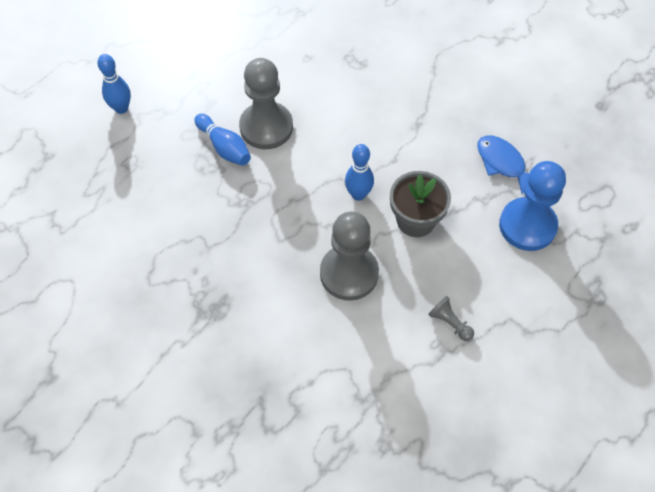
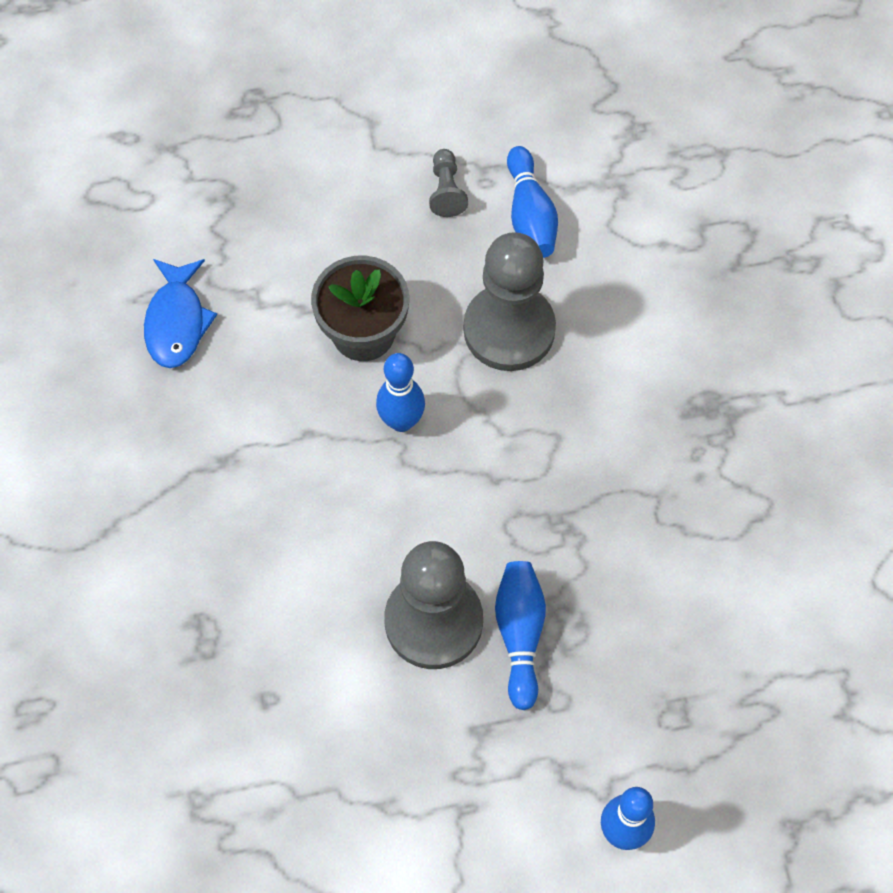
camera: 140 degrees left, 5 degrees up
(395, 343) = (530, 215): none -> blue bowling pin
(527, 225) = (238, 226): blue pawn -> none

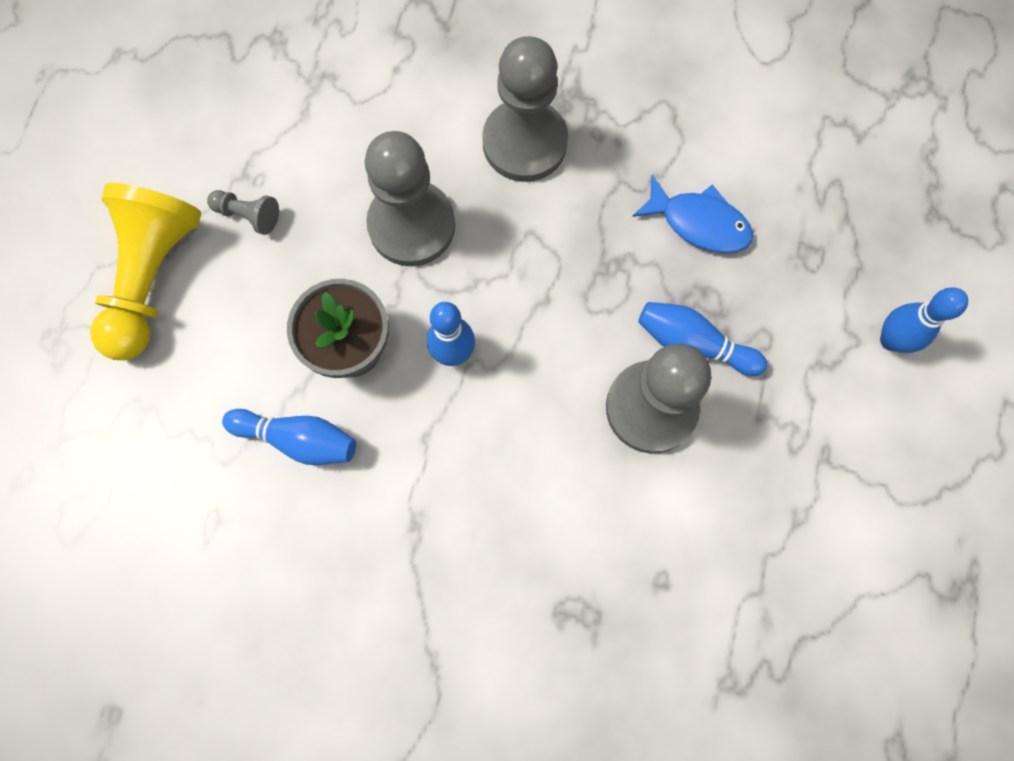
camera: 65 degrees left, 10 degrees up
(176, 321) = (250, 510): blue fish -> blue fish (699, 223)
(348, 145) = (153, 277): none -> yellow pawn
(530, 215) = (311, 158): blue bowling pin -> blue bowling pin (298, 439)
(649, 391) = (524, 143): none -> grey pawn

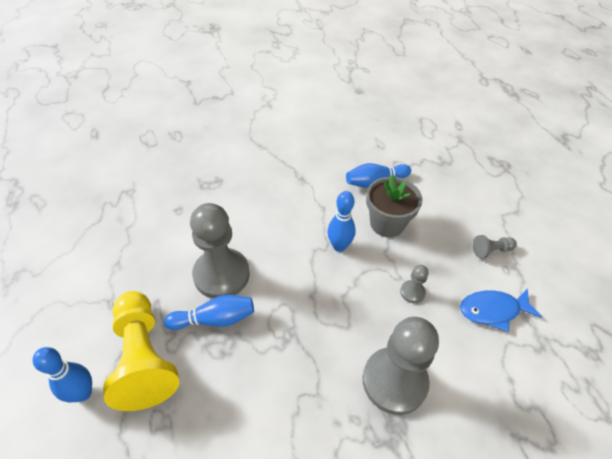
camera: 145 degrees right, 25 degrees down
(153, 277) = (497, 204): yellow pawn -> yellow pawn (144, 358)
(411, 225) = (412, 292): grey pawn -> grey pawn, size x0.43
(699, 223) = (249, 397): blue fish -> blue fish (493, 310)

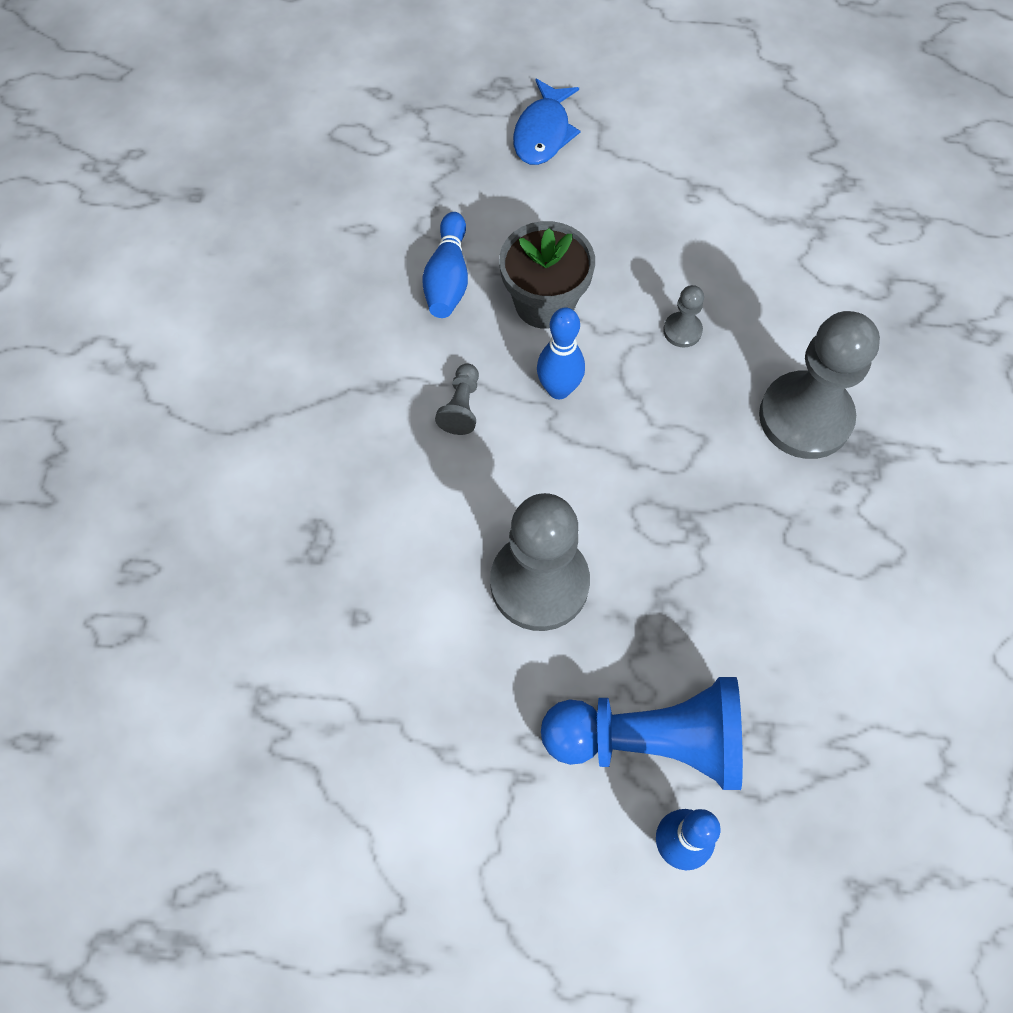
camera: 65 degrees left, 15 degrees up
(144, 358) = (650, 740): yellow pawn -> blue pawn
(214, 319) = (621, 617): blue bowling pin -> none
(491, 250) = (654, 197): grey pawn -> grey pawn (461, 407)
(493, 310) = (749, 250): blue fish -> blue fish (543, 133)

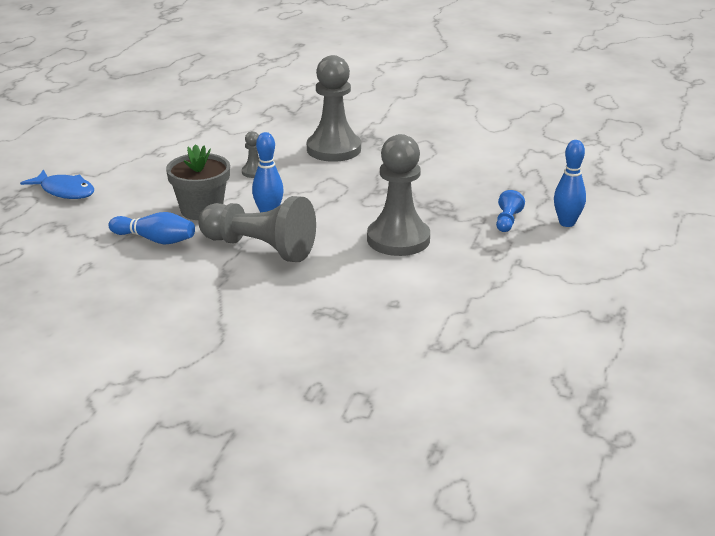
camera: 75 degrees left, 35 degrees down
(461, 407) = (260, 248): grey pawn -> grey pawn, size x2.31
(650, 740) = (507, 221): blue pawn -> blue pawn, size x0.43

